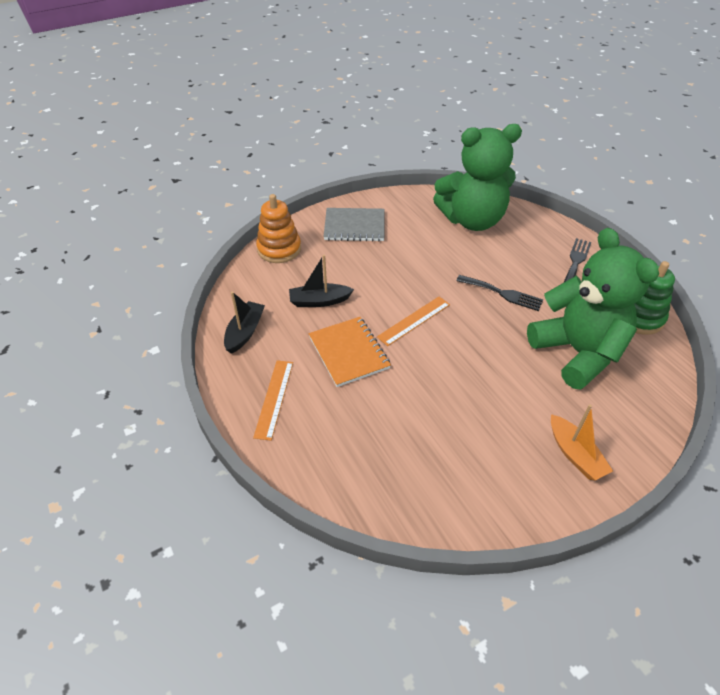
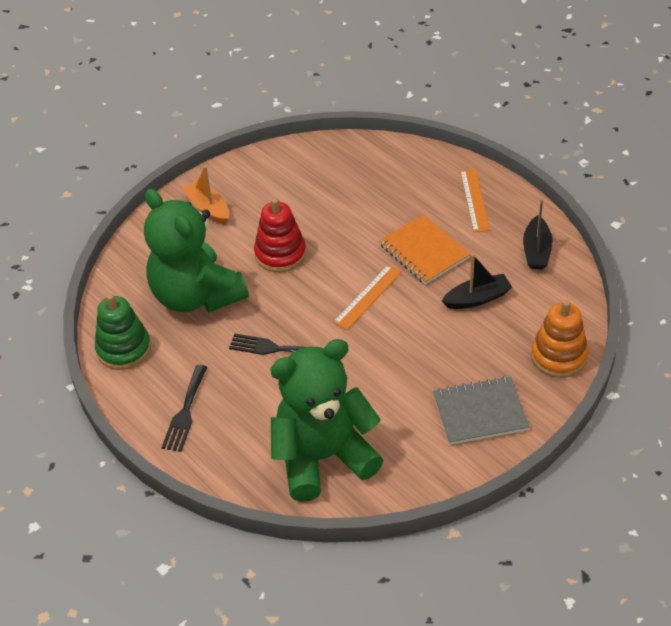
camera: 170 degrees right, 0 degrees up
(492, 379) = (280, 254): none -> red stacking toy

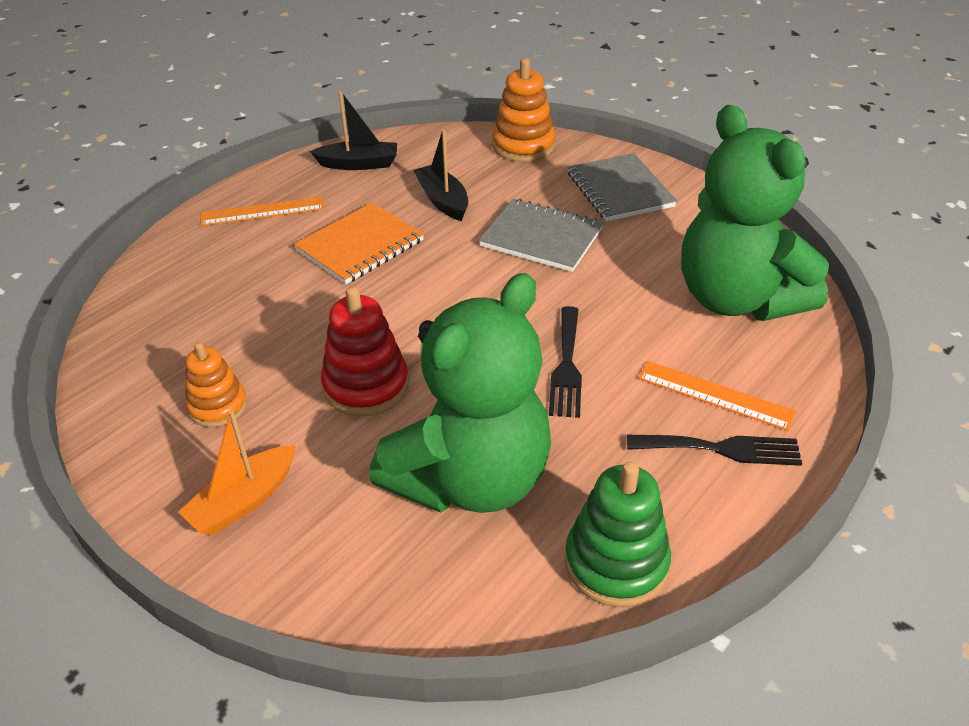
camera: 100 degrees left, 5 degrees down
(279, 193) = (217, 406): none -> orange stacking toy
(368, 297) = (450, 286): orange ruler -> orange ruler (715, 395)
(418, 352) = (541, 238): none -> grey notebook

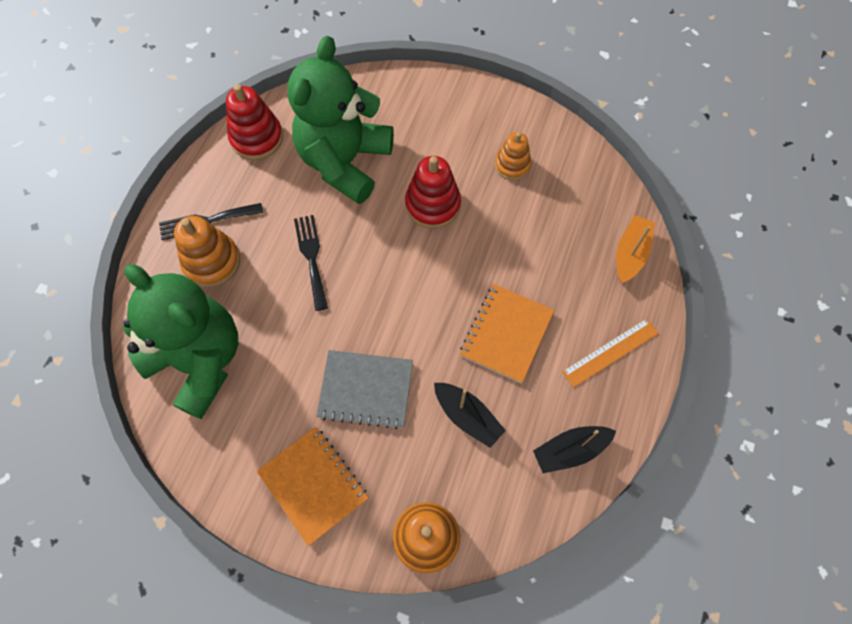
camera: 160 degrees right, 25 degrees up
(244, 501) = (458, 116): orange boat -> orange boat (630, 253)
(616, 562) = (256, 138): green stacking toy -> red stacking toy
(620, 190) = (313, 485): grey notebook -> orange notebook
(715, 395) = (212, 261): orange ruler -> orange stacking toy

